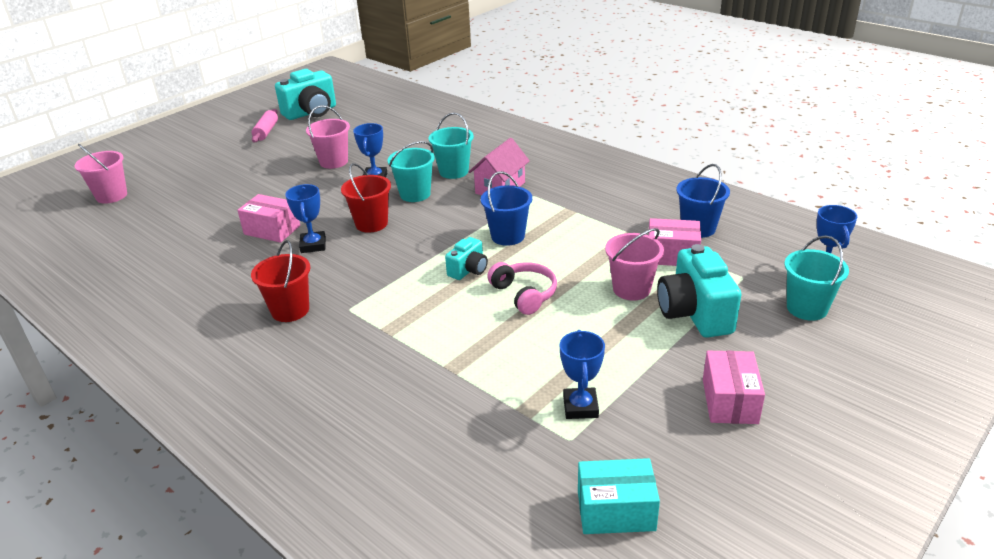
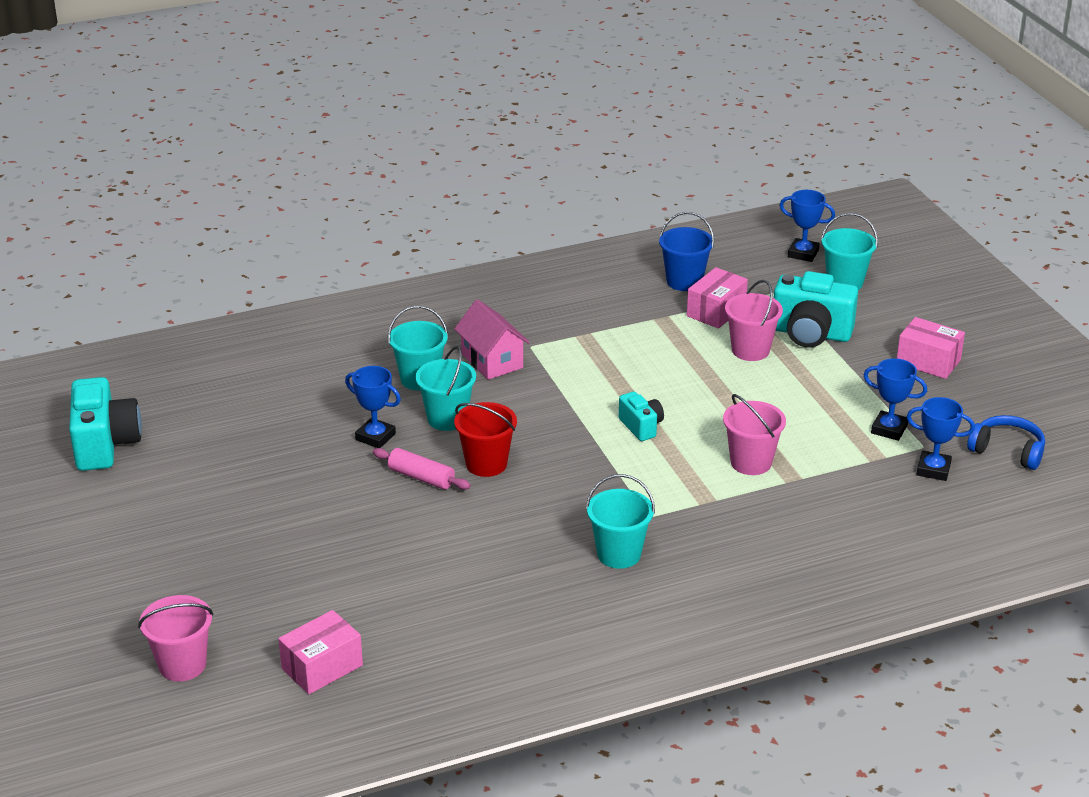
camera: 65 degrees left, 0 degrees up
(266, 131) = (124, 495): pink rolling pin -> pink rolling pin (421, 477)
(272, 230) = (429, 538): pink box -> pink box (322, 667)
(290, 310) = (619, 554): red bucket -> turquoise bucket
(313, 245) = (496, 514): blue trophy -> blue trophy (933, 469)
(333, 162) = (293, 458): pink bucket -> pink bucket (751, 462)
(508, 236) = (598, 386): blue bucket -> none
(524, 294) = (710, 407): pink headphones -> none
(616, 510) = (1007, 451): turquoise box -> blue headphones

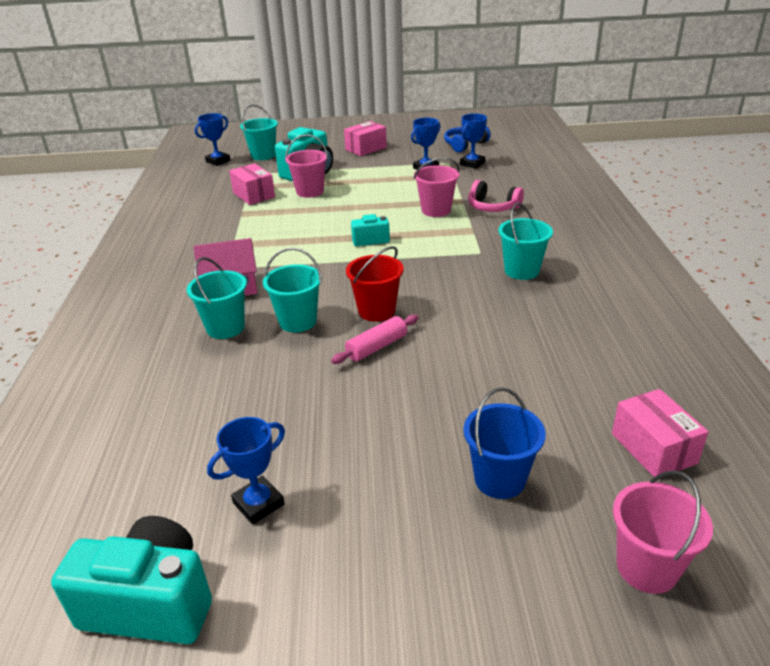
camera: 70 degrees left, 0 degrees up
(375, 437) = (297, 365): blue trophy -> blue trophy (258, 504)
(684, 281) = (206, 199): blue bucket -> blue bucket (500, 479)
(788, 509) = (492, 207): none -> pink headphones

